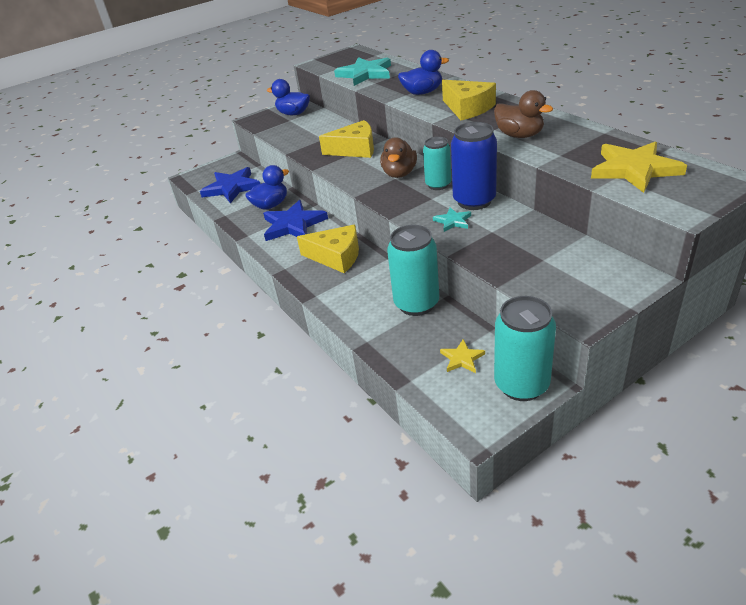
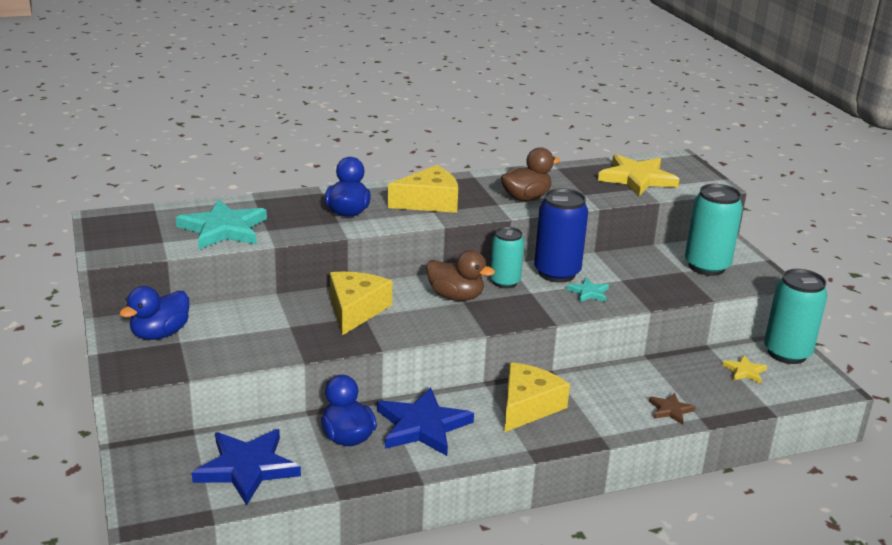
camera: 80 degrees left, 10 degrees down
(368, 323) = (670, 410): none -> brown star
(416, 304) = (651, 375): turquoise can -> turquoise can (706, 266)

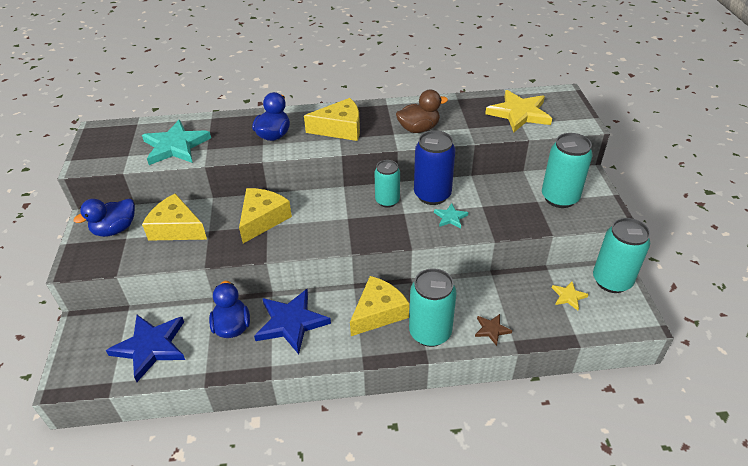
camera: 15 degrees right, 15 degrees up
(245, 327) = (176, 228): none -> yellow cheese
(456, 297) = (343, 212): brown duck -> none
(599, 419) = (430, 333): none -> turquoise can

